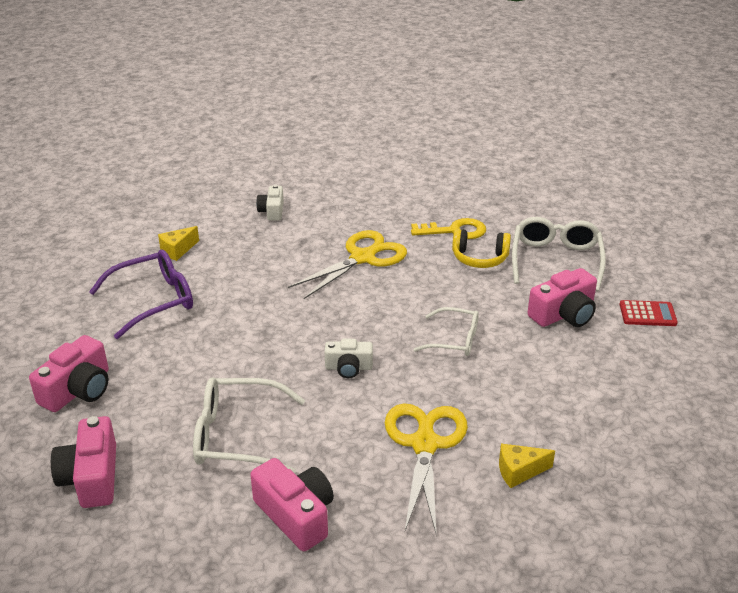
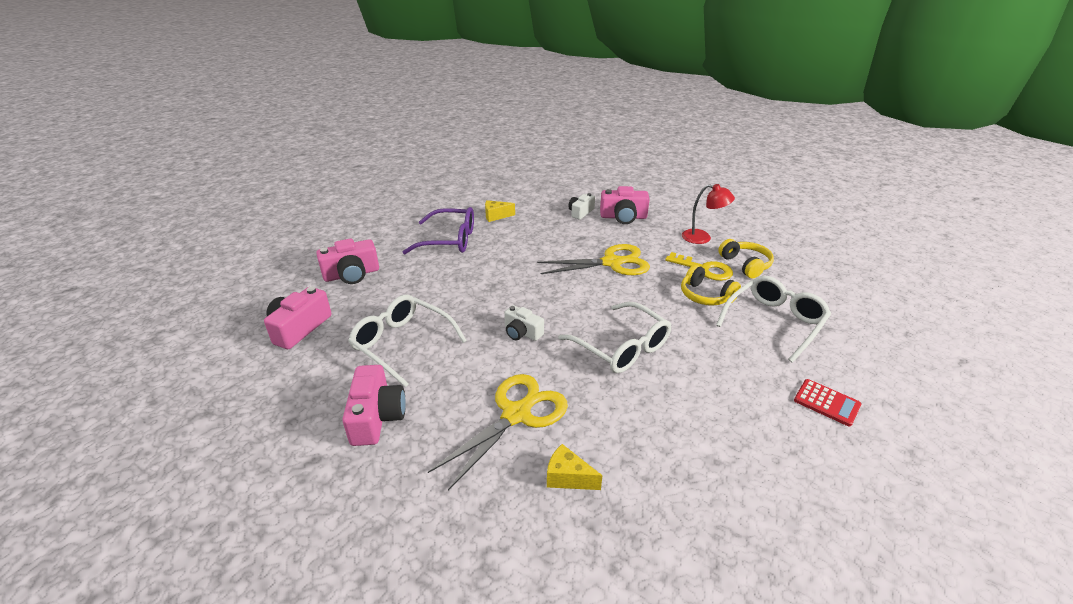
camera: 35 degrees right, 0 degrees up
(423, 197) = (702, 238): none -> red lamp
(454, 340) = (622, 347): white glasses -> white glasses, size x1.56
(486, 212) = (745, 265): none -> yellow headphones
(563, 314) = (739, 368): pink camera -> pink camera (623, 217)

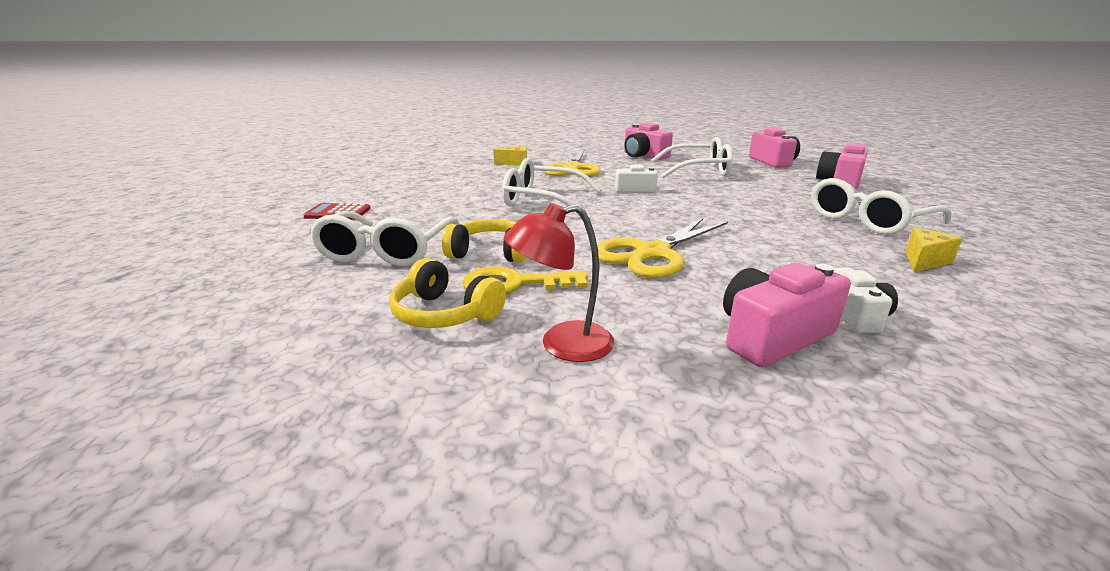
camera: 145 degrees right, 10 degrees down
(449, 240) = (868, 220): purple glasses -> white glasses

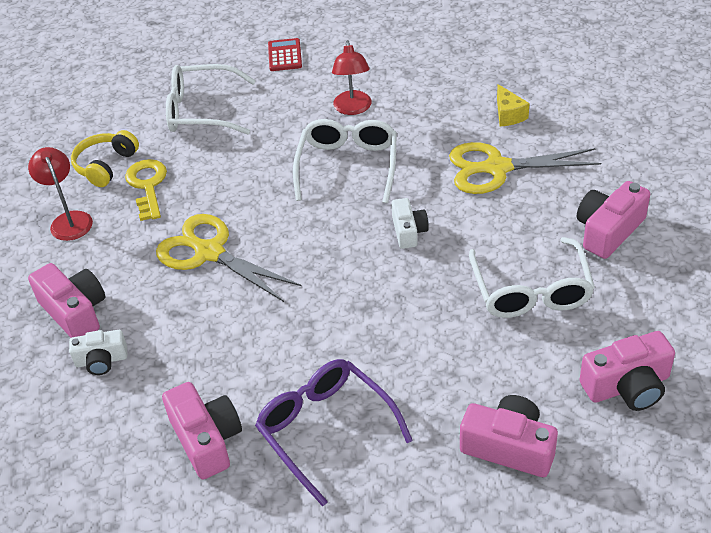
camera: 85 degrees right, 20 degrees up
(462, 195) = (353, 109): none -> red lamp
(490, 253) = (202, 162): yellow headphones -> none
(868, 220) = (325, 429): white glasses -> purple glasses
(924, 261) = (206, 440): yellow cheese -> pink camera

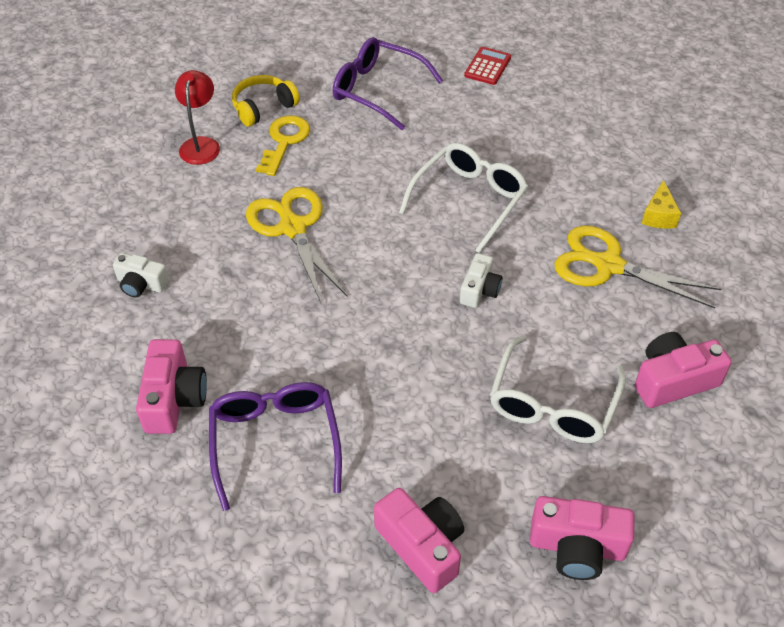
camera: 25 degrees right, 5 degrees up
(75, 312) = (150, 230): pink camera -> none
(201, 111) = (377, 90): white glasses -> purple glasses
(353, 109) = (513, 145): red lamp -> none

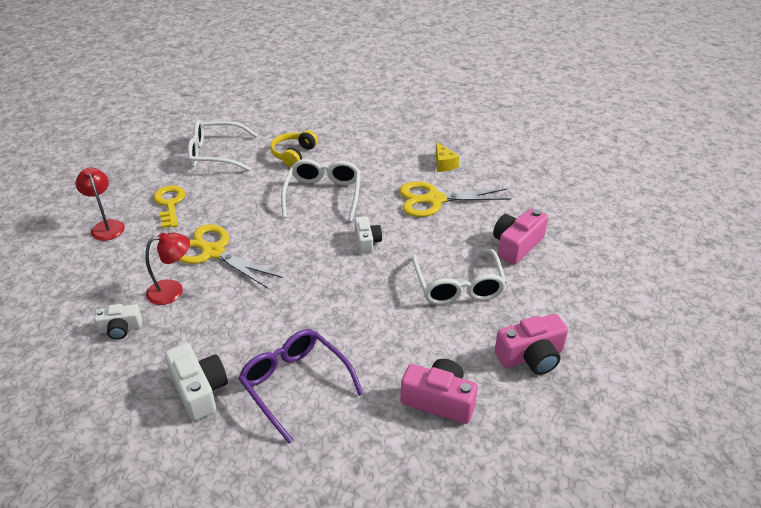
camera: 30 degrees left, 10 degrees down
(173, 398) = (199, 390): pink camera -> white camera
(220, 260) = (173, 291): none -> red lamp
(263, 107) = (139, 189): yellow headphones -> yellow headphones (293, 154)
(377, 90) = (215, 154): purple glasses -> white glasses
(487, 66) = (281, 119): red calculator -> none

